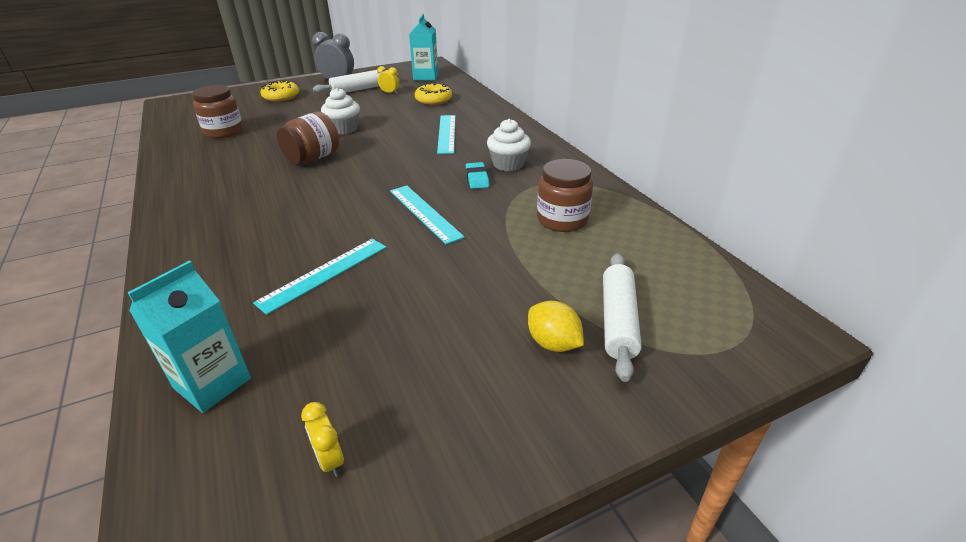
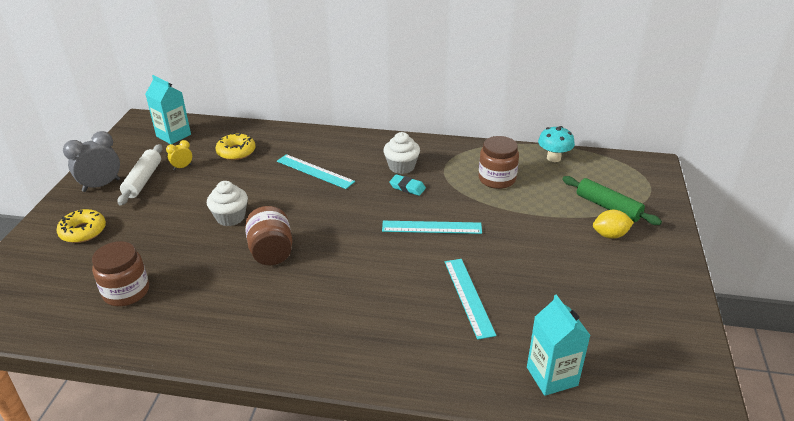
camera: 55 degrees left, 0 degrees up
(330, 460) = (646, 342): yellow clock -> none
(618, 321) = (608, 207): white rolling pin -> green rolling pin
(666, 242) = (553, 158): none -> turquoise mushroom

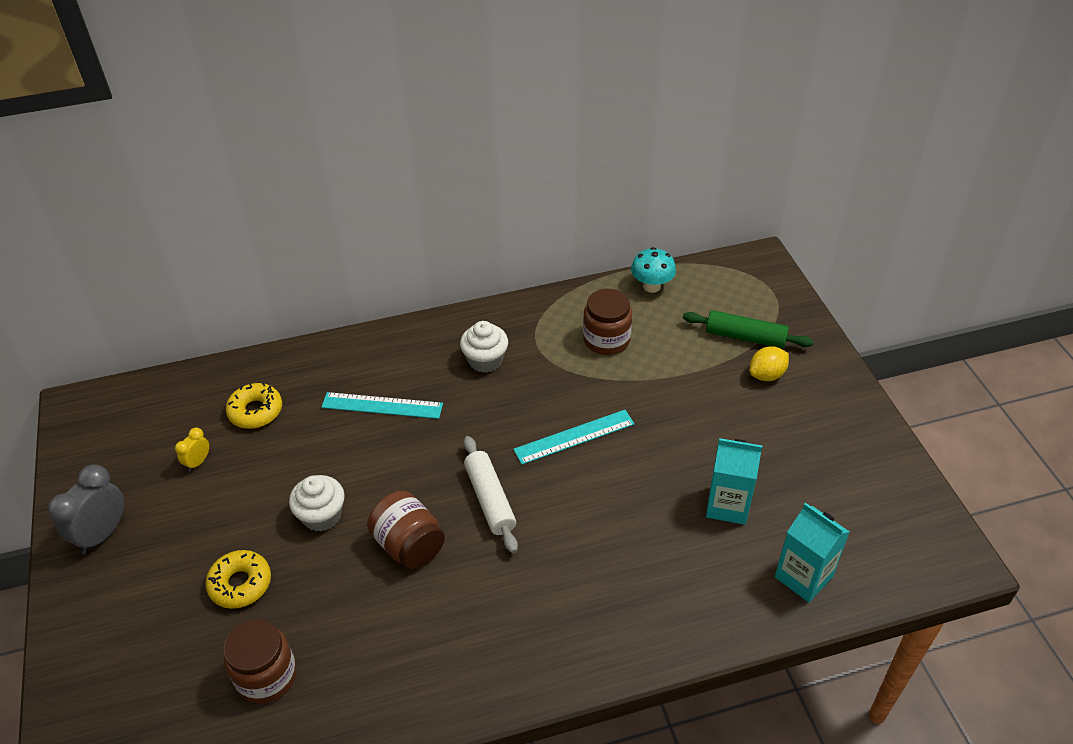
camera: 25 degrees left, 10 degrees up
(83, 231) = (135, 614): yellow donut -> yellow donut (240, 584)
(143, 180) = (158, 503): white rolling pin -> white rolling pin (490, 499)
(173, 135) = (145, 415): turquoise carton -> turquoise carton (727, 505)
(407, 187) = (511, 389): turquoise eraser -> none
(468, 297) = (669, 514): turquoise ruler -> none

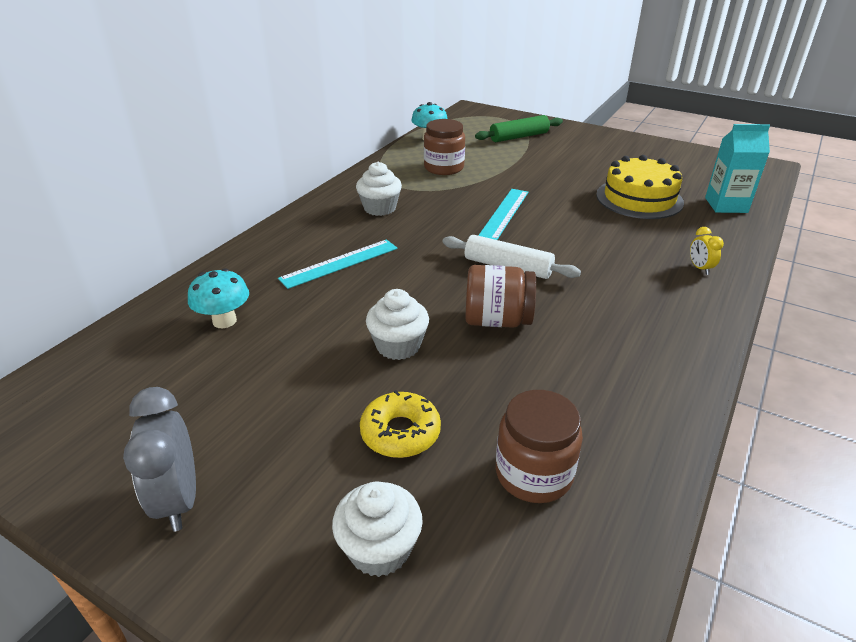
camera: 45 degrees left, 10 degrees down
(145, 646) = (379, 549): none -> white cupcake
(198, 462) = (215, 382): yellow clock -> yellow clock (699, 268)
(256, 411) = (224, 321): yellow donut -> turquoise mushroom
(727, 505) = (639, 198): turquoise carton -> yellow cake
(766, 375) = (557, 145): yellow lemon -> none

